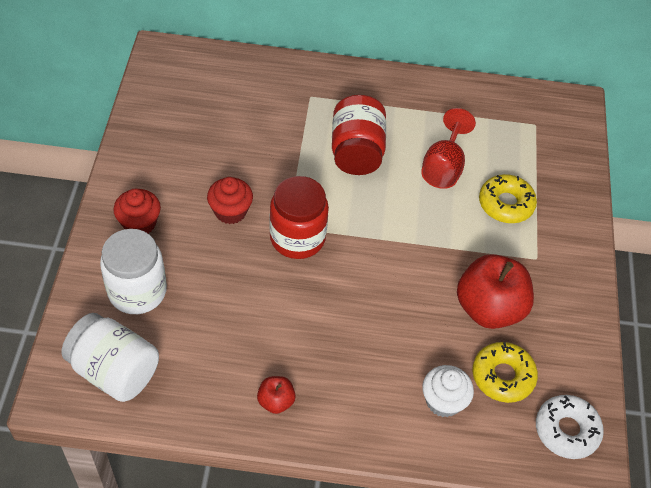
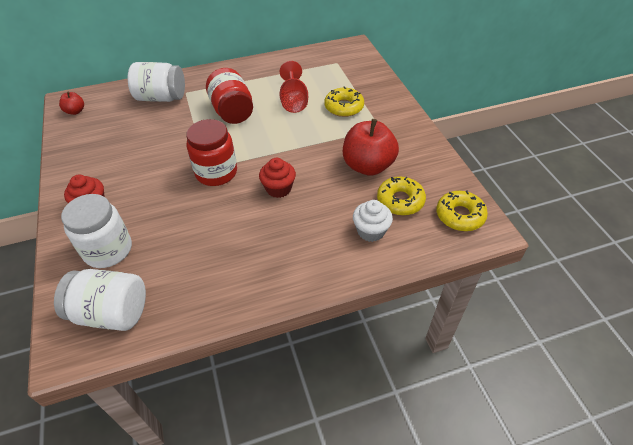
camera: 20 degrees left, 5 degrees down
(230, 211) = (159, 174): red cupcake -> red cupcake (278, 188)
(276, 401) = (252, 280): red apple -> red apple (75, 111)
(277, 93) = (161, 97): none -> white jar
(566, 430) = (460, 215): white donut -> yellow donut

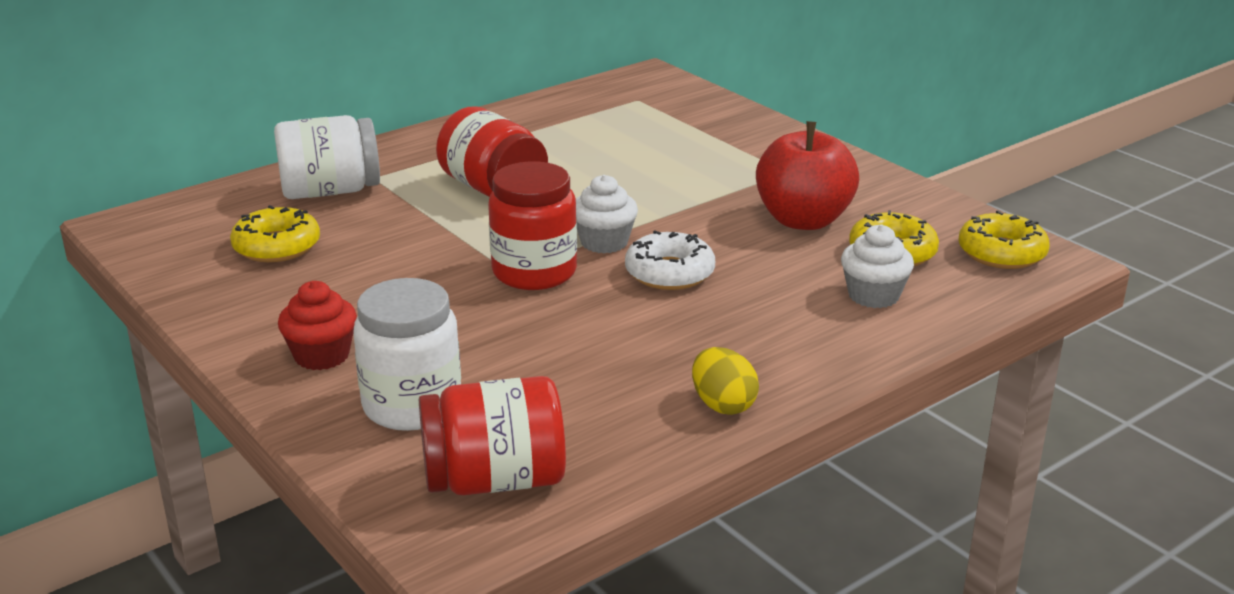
camera: 20 degrees left, 20 degrees down
(75, 111) = (159, 236): red apple -> none
(111, 312) = (495, 480): white jar -> red jar
(246, 291) = (723, 405): none -> yellow egg
(261, 159) = (604, 242): none -> white cupcake
(278, 188) = (669, 273): red cupcake -> white donut
(293, 101) = (600, 160): red goblet -> none
(344, 107) = (699, 154): yellow donut -> yellow donut (277, 246)

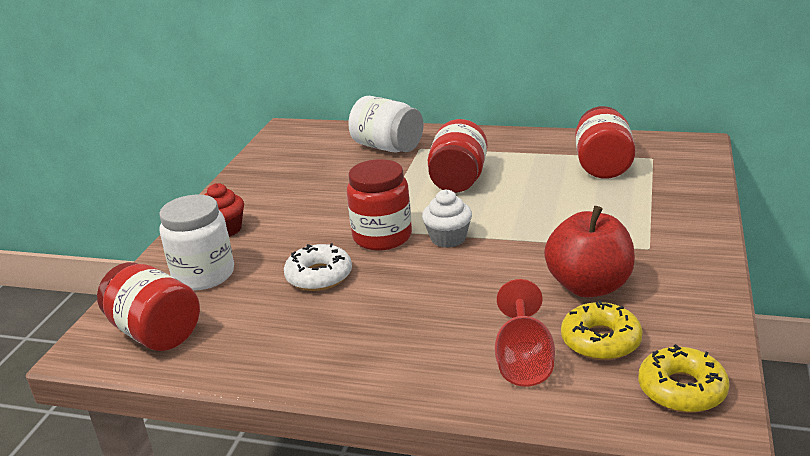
camera: 55 degrees right, 0 degrees up
(277, 246) = (313, 166): yellow donut -> none
(608, 122) = (602, 165): none -> red jar
(669, 273) = (442, 275): white donut -> white donut (319, 276)
(723, 405) = (307, 367): yellow egg -> none
(873, 295) = (523, 361): white cupcake -> red goblet

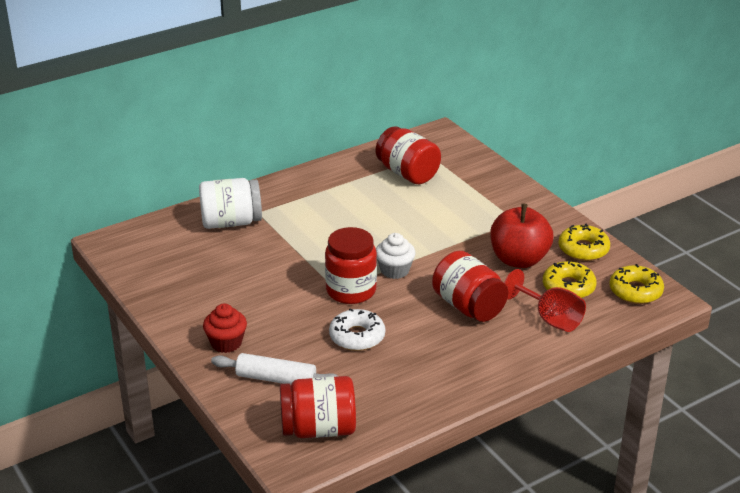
camera: 50 degrees left, 5 degrees up
(204, 275) = (276, 379): white jar -> white rolling pin
(458, 180) = (331, 226): red jar -> red jar (468, 306)
(686, 311) = (583, 249): none -> yellow donut

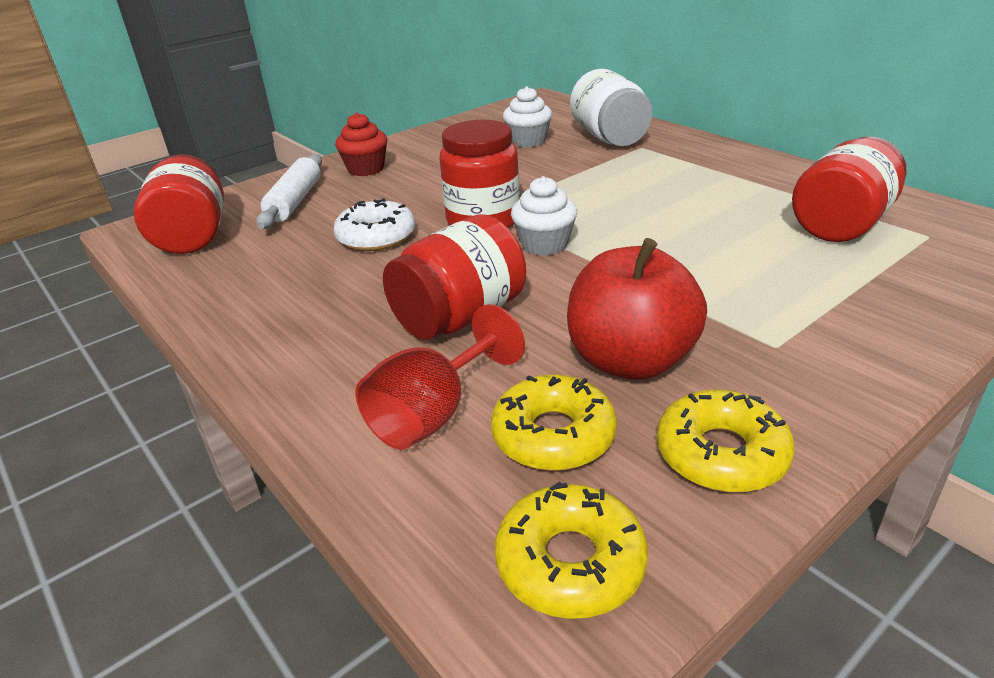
camera: 85 degrees right, 0 degrees up
(214, 259) = (528, 141): none -> white cupcake

